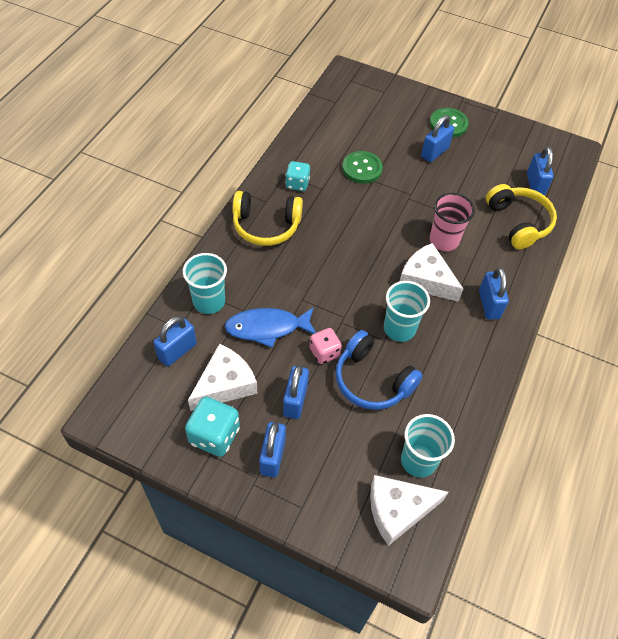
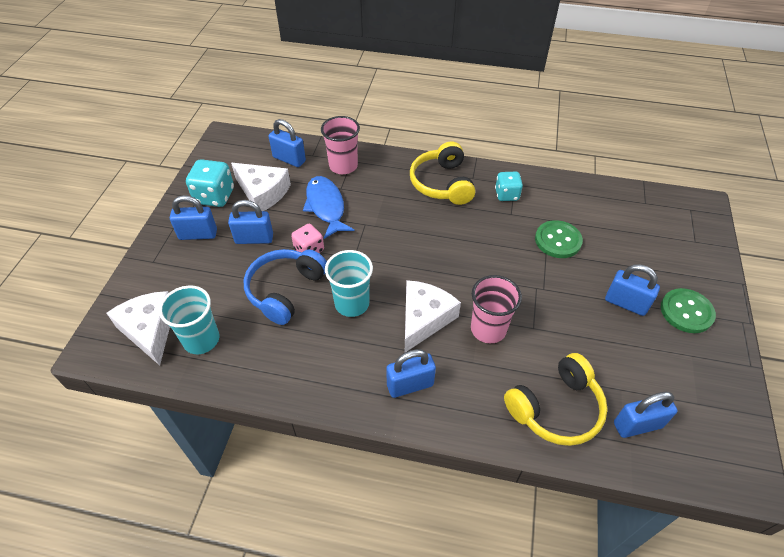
camera: 80 degrees right, 5 degrees down
(209, 301) = (343, 166): turquoise cup -> pink cup

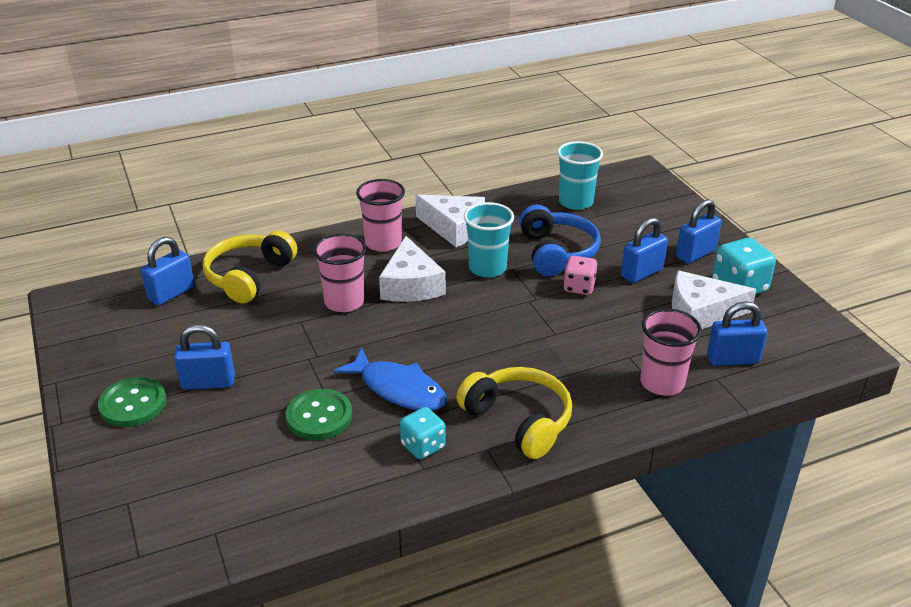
camera: 145 degrees right, 15 degrees down
(149, 330) = (621, 191): white cheese -> white cheese (454, 228)
(326, 206) = (617, 330): blue fish -> blue fish (398, 389)
(410, 385) = (383, 243): blue padlock -> pink cup

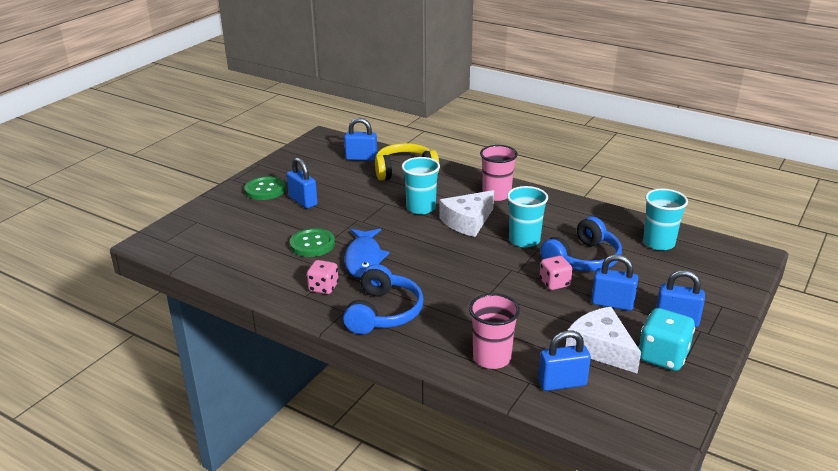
camera: 55 degrees right, 5 degrees down
(344, 302) = (421, 208): pink cup -> turquoise cup
(423, 446) = (323, 287): turquoise dice -> pink dice
(454, 228) = (550, 211): white cheese -> none
(519, 420) = (383, 312): yellow headphones -> blue headphones
(732, 359) = (562, 383): blue padlock -> blue padlock turned 60 degrees counterclockwise

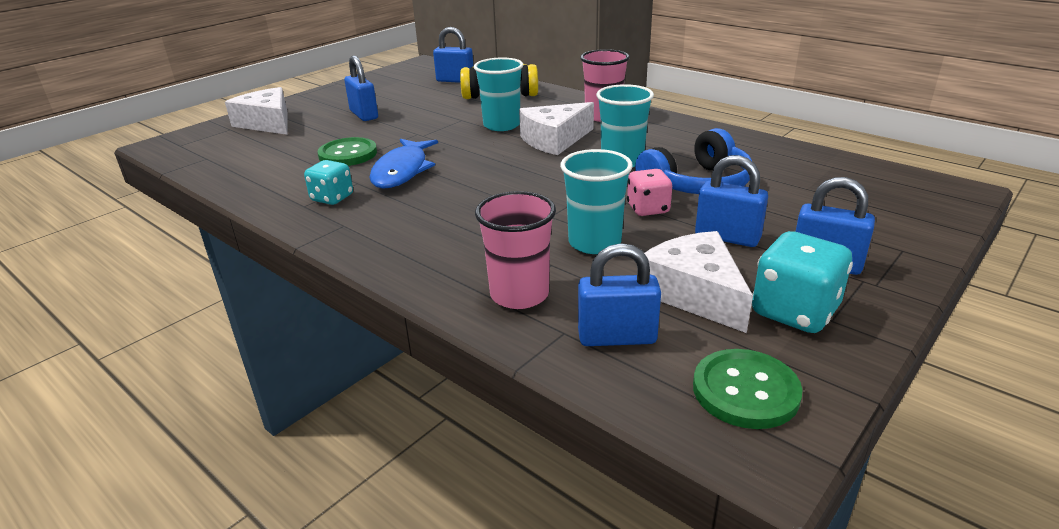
camera: 10 degrees right, 0 degrees up
(225, 214) = (267, 123): none -> white cheese
(265, 190) = (327, 104): green button -> green button (745, 391)
(323, 287) = (332, 198): pink dice -> turquoise dice
(383, 312) = (393, 229): blue headphones -> none
(659, 243) = (812, 171): turquoise cup -> turquoise cup (594, 243)

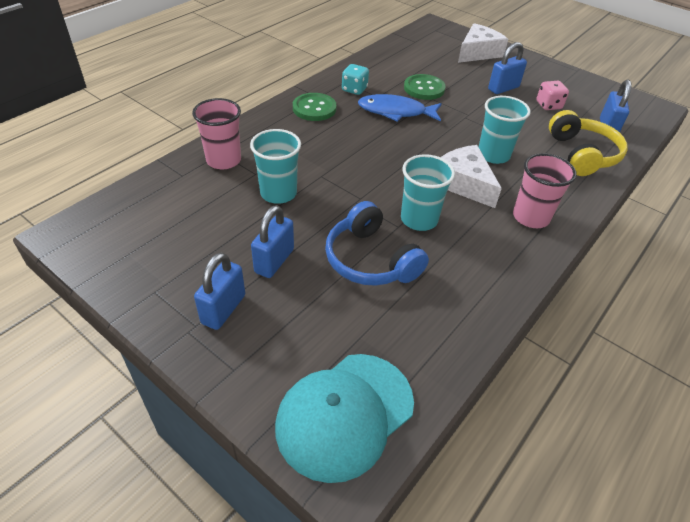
camera: 85 degrees right, 15 degrees up
(617, 337) = (170, 193): blue padlock -> none
(648, 209) = (326, 224): pink dice -> pink dice (548, 105)
(694, 293) = (204, 231): white cheese -> none
(745, 391) = (105, 235): green button -> green button (314, 108)
(794, 312) = (169, 274): turquoise dice -> none
(901, 193) = (345, 414): none -> turquoise cap

